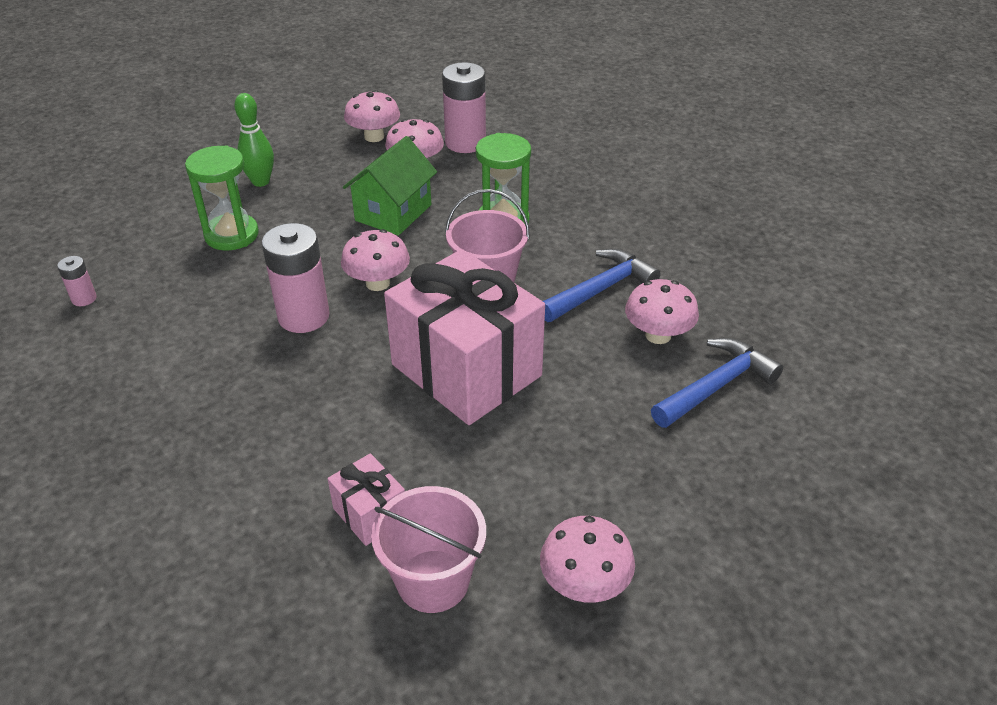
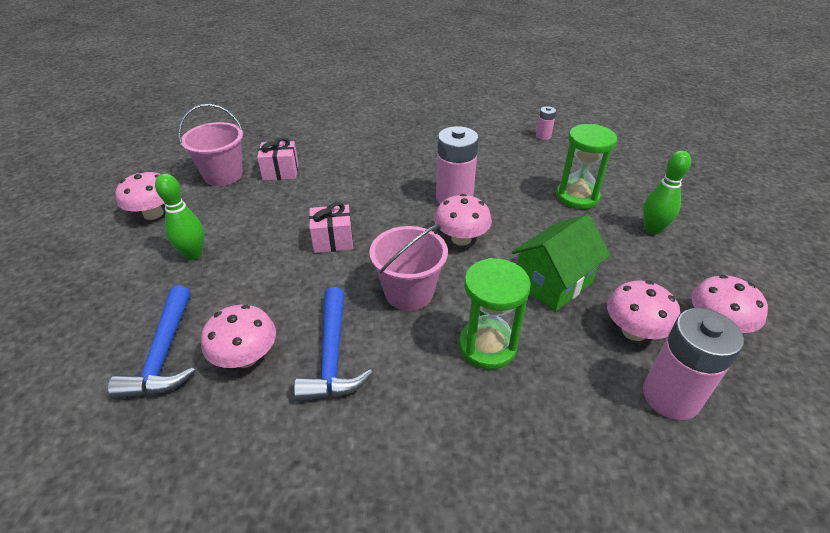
camera: 125 degrees right, 0 degrees up
(393, 213) = (553, 282): green house -> green house turned 75 degrees clockwise
(466, 370) = (333, 240): pink gift -> pink gift, size x0.44
(601, 471) = (193, 254): none -> green bowling pin

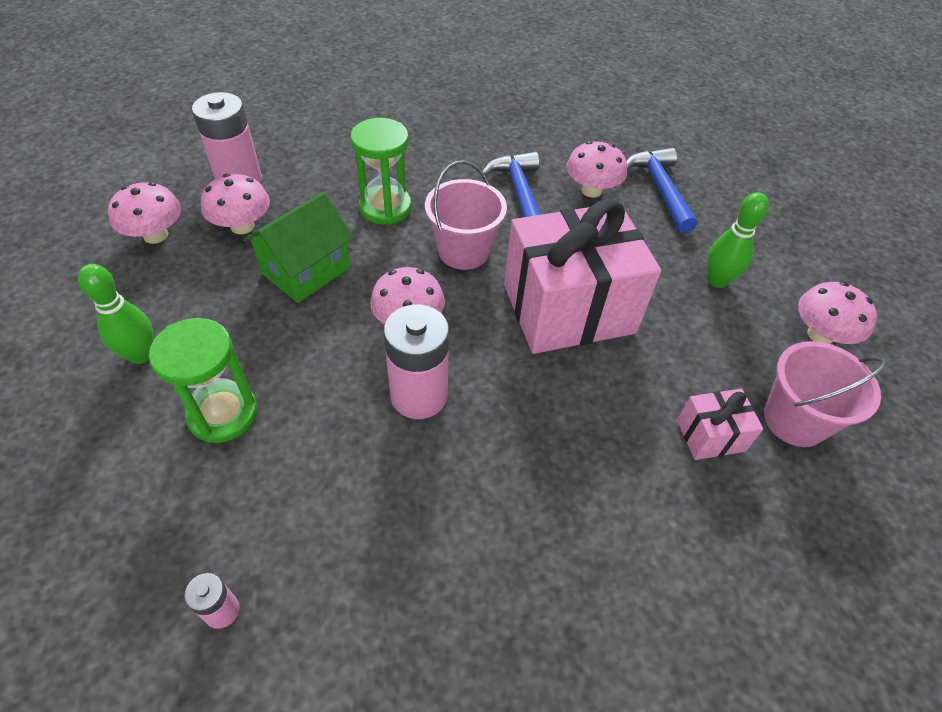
camera: 170 degrees right, 10 degrees up
(333, 240) = (568, 308): pink gift -> pink gift, size x2.28

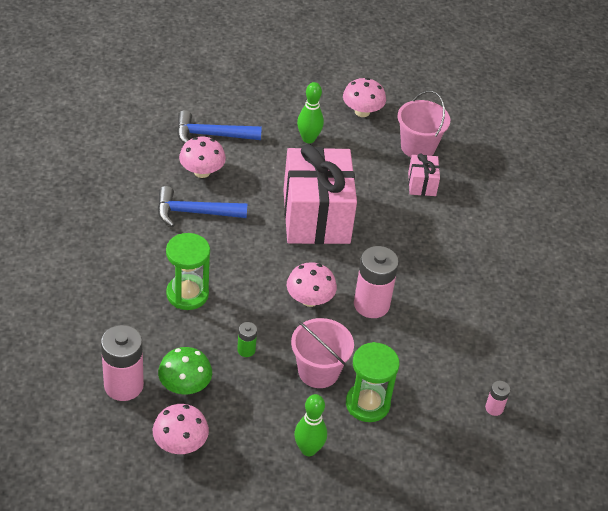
camera: 80 degrees left, 5 degrees down
(242, 226) = (185, 386): pink mushroom -> green mushroom
(306, 270) = (246, 350): green house -> green battery
(463, 251) = (248, 257): pink bucket -> pink bucket (318, 371)

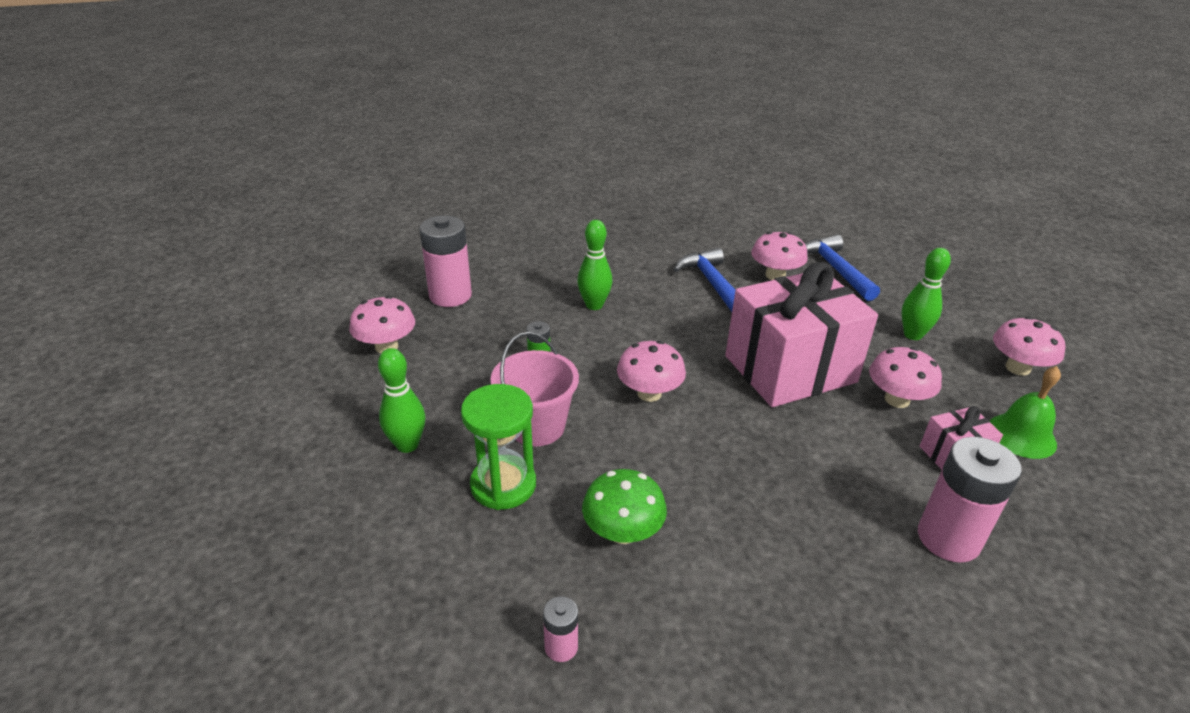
camera: 75 degrees right, 10 degrees down
(185, 386) = (466, 332): green mushroom -> green mushroom (622, 532)
(187, 294) = (594, 305): green hourglass -> green bowling pin
(367, 182) = (897, 399): none -> pink mushroom
(371, 304) = (681, 451): pink battery -> pink battery (948, 538)
(418, 147) = (1021, 435): pink bucket -> green bell

